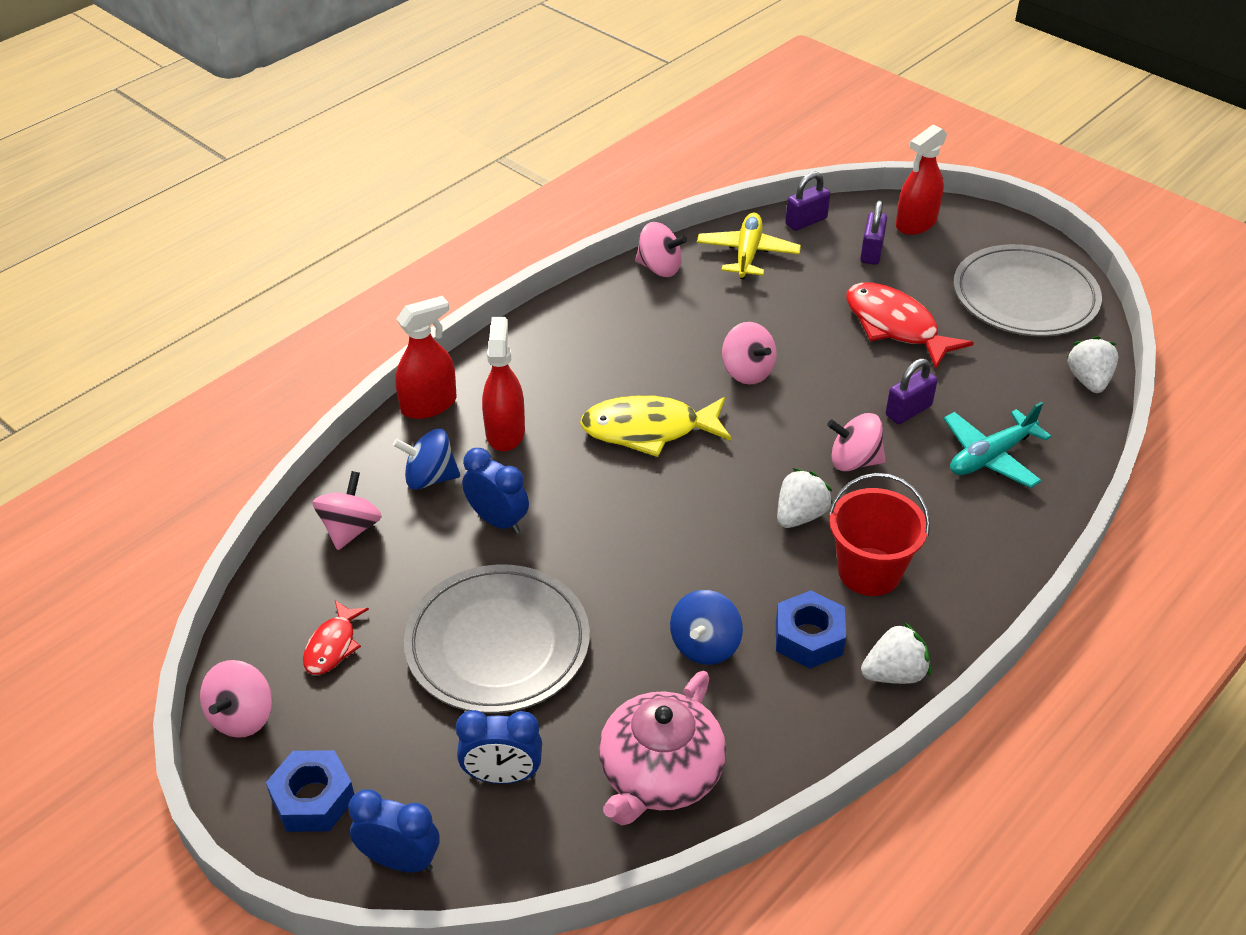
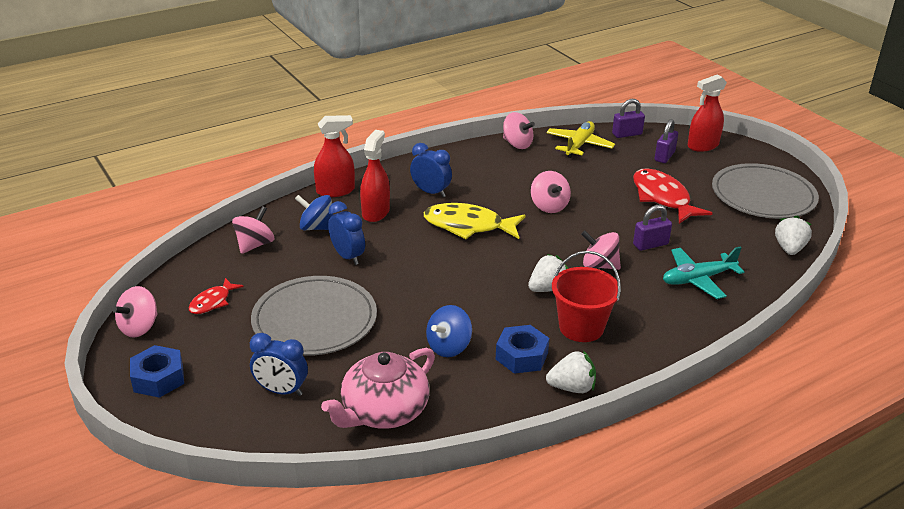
camera: 15 degrees right, 10 degrees down
(400, 860) = (194, 422): blue clock -> blue clock (431, 192)

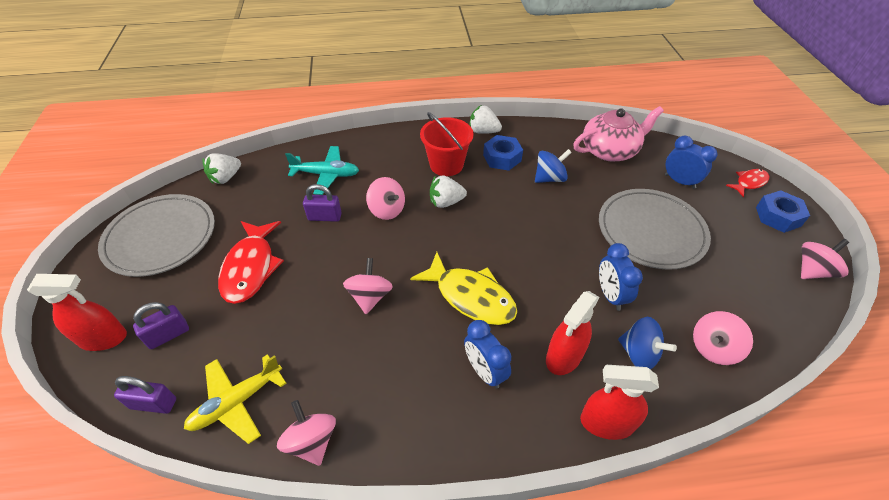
camera: 155 degrees left, 15 degrees up
(212, 302) = (748, 279): red fish -> red fish (749, 182)

